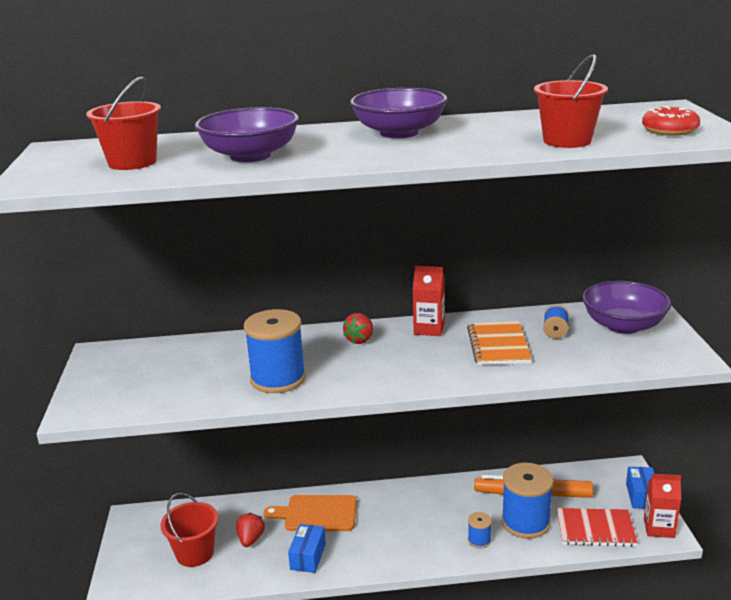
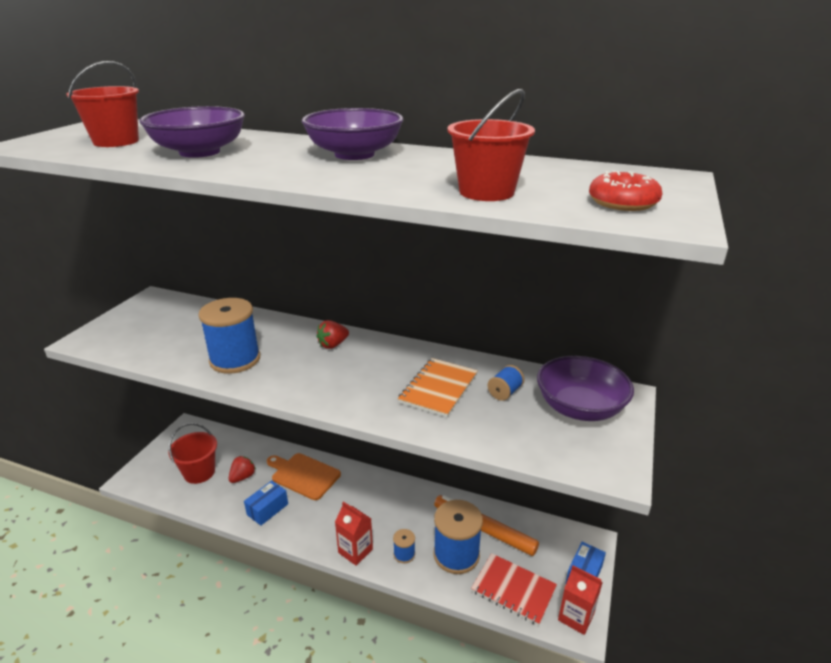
camera: 25 degrees right, 5 degrees up
(429, 329) = (398, 352): red carton -> red carton (355, 551)

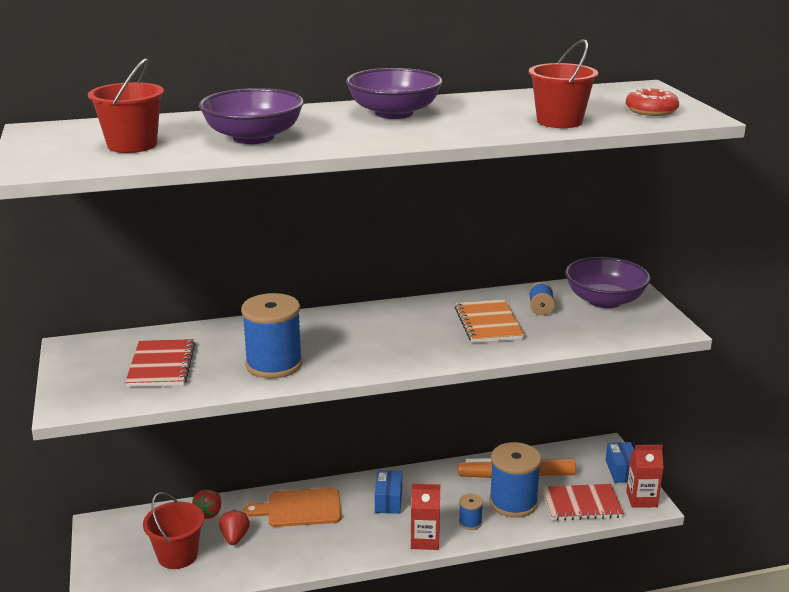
camera: 35 degrees left, 5 degrees down
(173, 331) = (161, 365): none -> red notebook
(267, 509) = (299, 550): blue box -> blue box (388, 500)
(333, 345) = (348, 323): red strawberry -> red strawberry (209, 513)

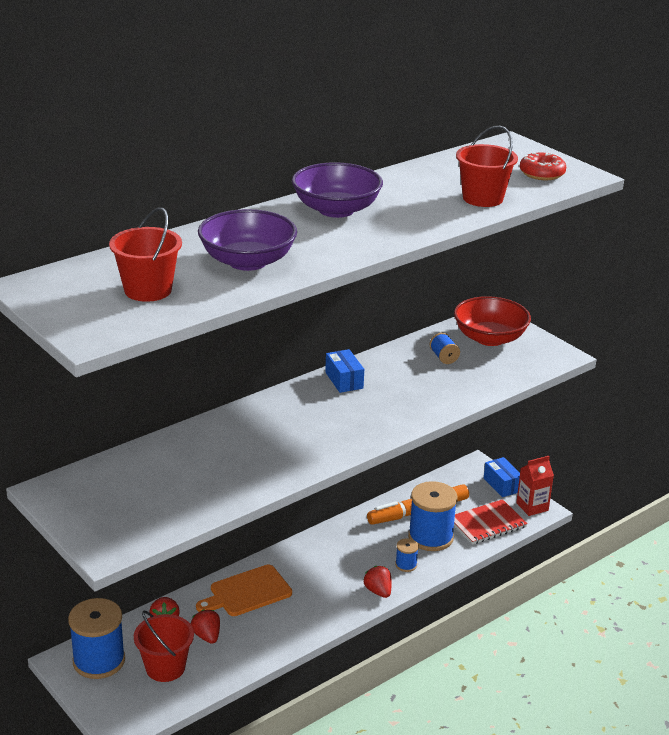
camera: 25 degrees left, 5 degrees up
(161, 365) = (156, 489): red notebook -> none
(274, 364) = (259, 464): blue spool -> blue spool (99, 661)
(388, 500) = (322, 563): blue box -> blue box (344, 380)
(425, 540) = (378, 591): red carton -> red strawberry
(488, 323) = (411, 382): orange notebook -> none
(604, 300) = (489, 338): purple bowl -> red bowl

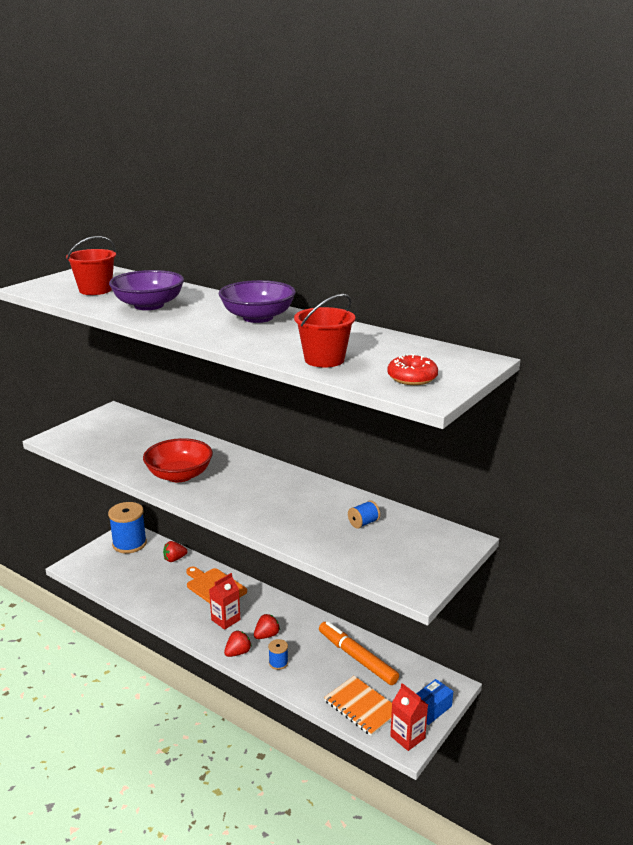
camera: 75 degrees right, 5 degrees down
(165, 667) = (128, 570): red bucket -> none
(207, 636) = (162, 580): red strawberry -> red strawberry (266, 635)
(316, 592) = (225, 620): none -> red carton
(344, 380) = (295, 482): blue box -> none
(430, 537) = (323, 672): blue spool -> none
(487, 524) = (362, 707): red notebook -> orange notebook
(489, 338) = (419, 543): red bowl -> red bowl (179, 475)

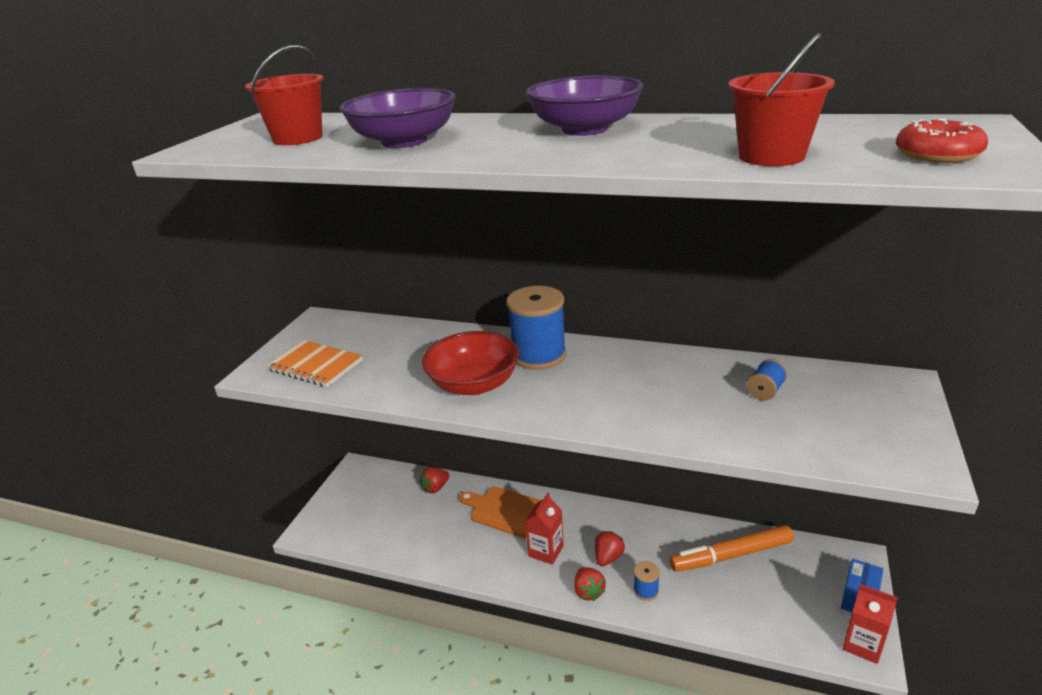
camera: 15 degrees left, 5 degrees up
(129, 544) = (367, 483): blue spool -> blue spool (538, 355)
(238, 652) = (588, 591): red strawberry -> red strawberry turned 135 degrees clockwise
(357, 658) = (731, 555): orange marker -> orange marker turned 45 degrees counterclockwise
(362, 707) = (782, 620): orange notebook -> orange notebook (316, 365)

